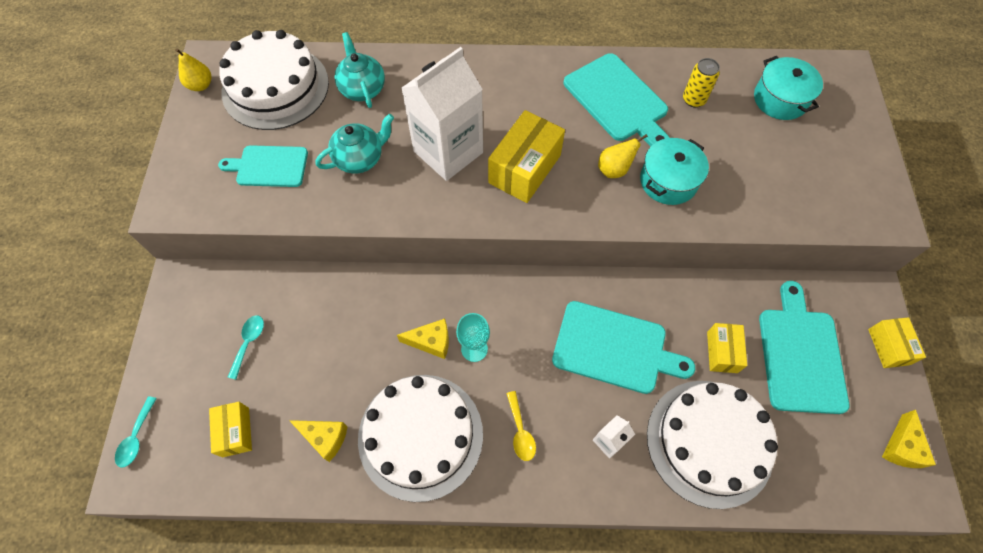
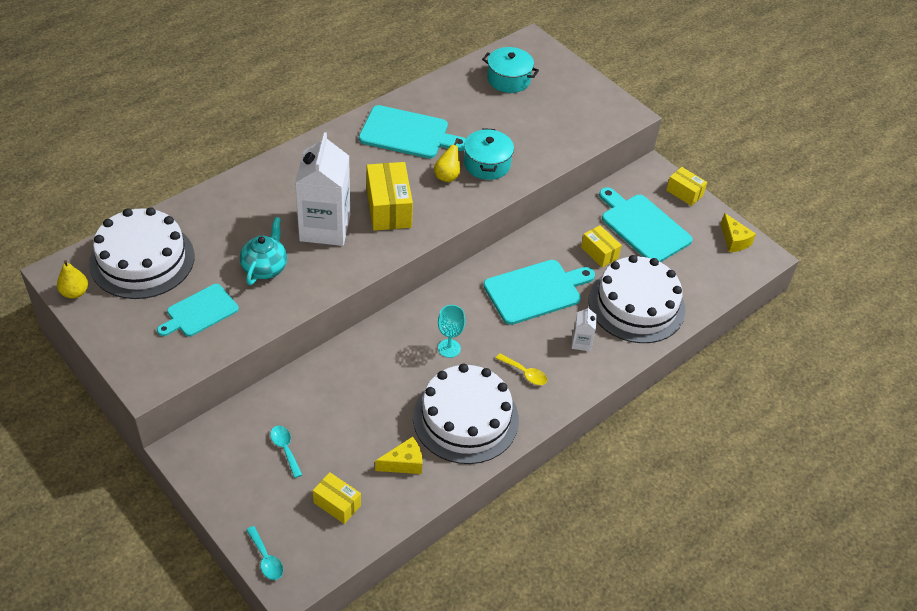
camera: 45 degrees left, 15 degrees down
(362, 89) = (215, 223): turquoise teapot -> none
(431, 342) = (416, 363): yellow cheese -> none
(693, 100) = (456, 107): yellow can -> none

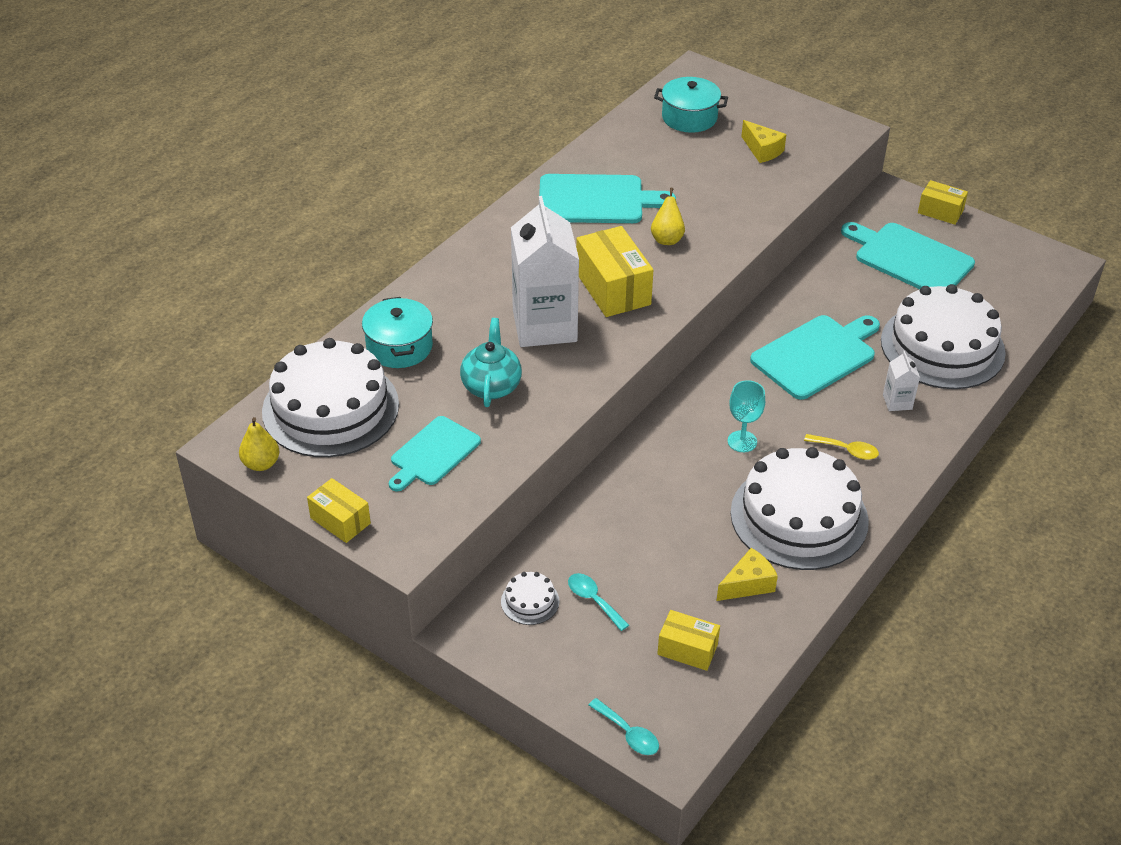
camera: 10 degrees left, 5 degrees down
(239, 439) = (530, 601): none -> white cake
(487, 164) = (708, 216): turquoise pot -> turquoise pot (399, 347)
(599, 253) = (872, 297): yellow box -> yellow box (340, 520)
(734, 241) = (1022, 253): yellow cheese -> yellow cheese (762, 150)

